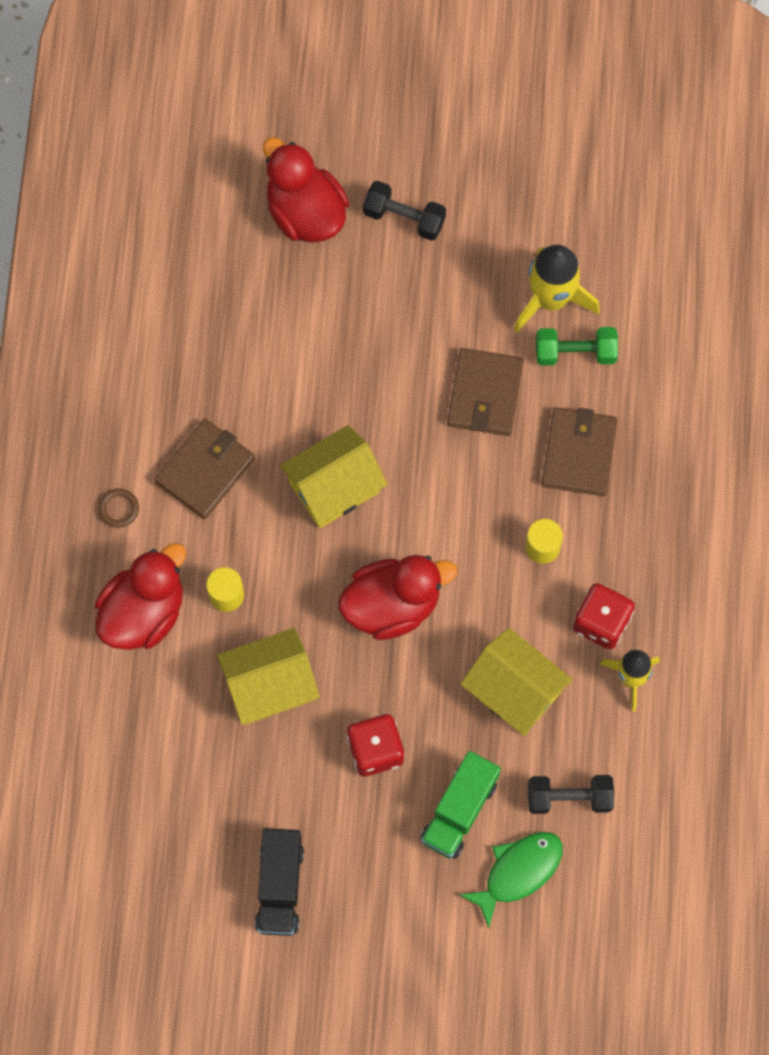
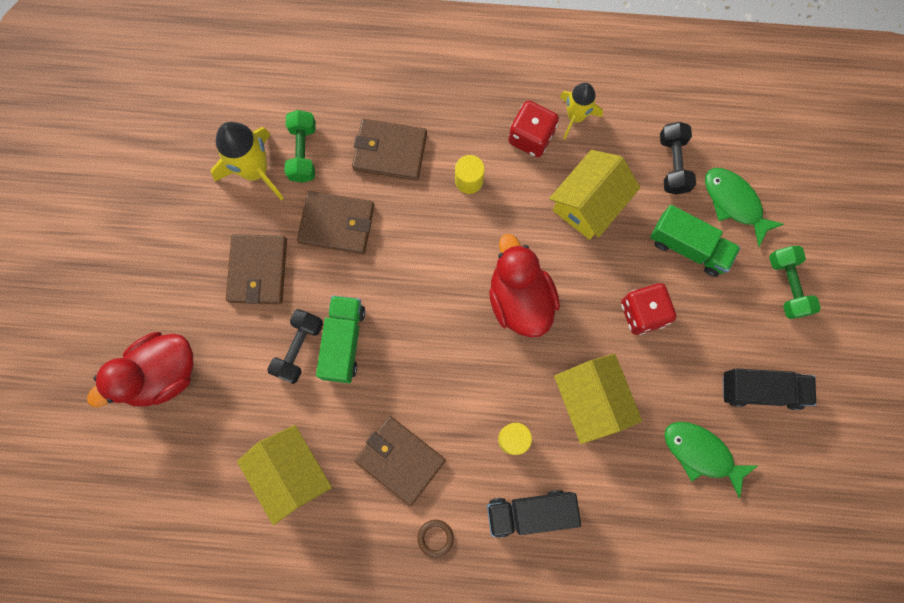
camera: 90 degrees left, 5 degrees up
(143, 612) = (530, 512): red duck -> black truck
(206, 810) = (701, 453): none -> green fish
(334, 487) = (416, 348): yellow house -> yellow house (291, 473)
(341, 405) = (343, 342): none -> green truck
(404, 218) = (173, 289): black dumbbell -> black dumbbell (298, 348)
(410, 930) = (787, 285): none -> green dumbbell
(427, 308) = (258, 270): none -> brown wallet

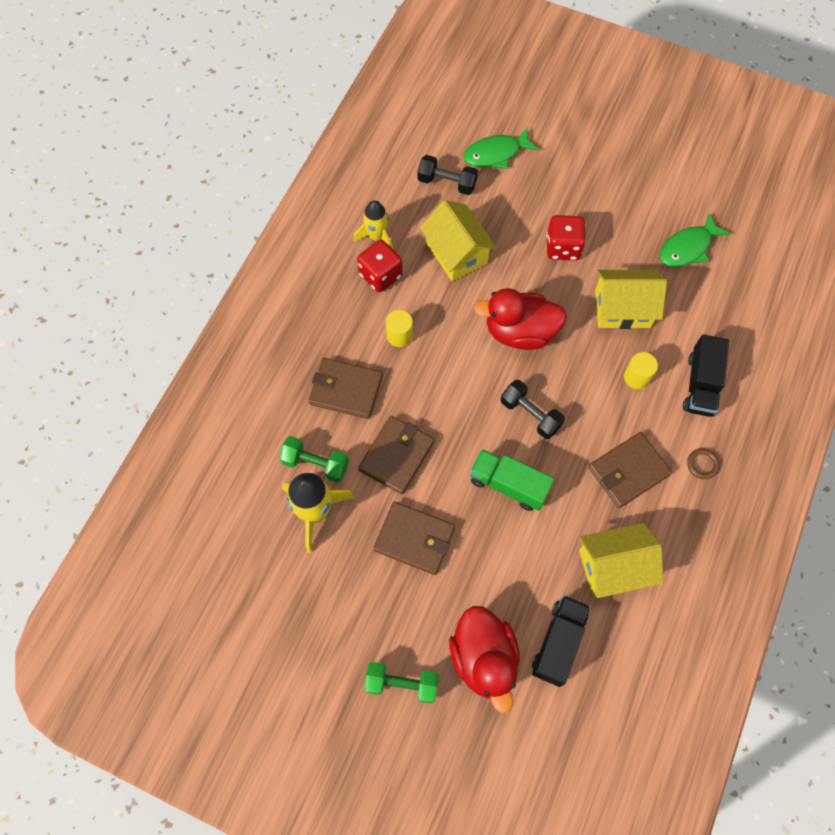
camera: 70 degrees left, 10 degrees down
(298, 348) = (501, 525): black dumbbell -> black dumbbell (530, 414)
(390, 151) = (346, 390): brown wallet -> brown wallet turned 75 degrees clockwise
(688, 247) = (520, 197): green truck -> none
(761, 390) = (650, 191): black truck -> black truck (558, 643)
(787, 285) = (575, 144): green dumbbell -> green dumbbell (402, 683)

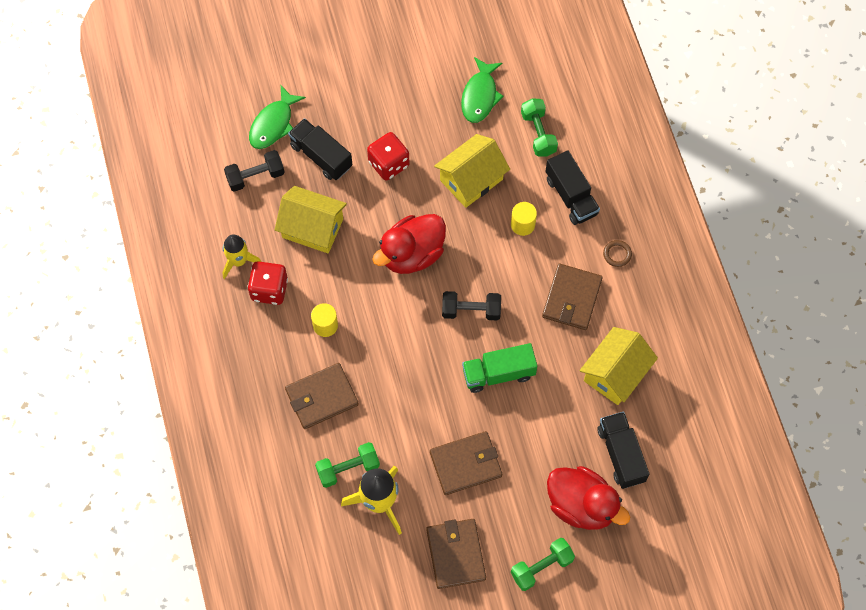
camera: 40 degrees left, 0 degrees up
(396, 456) = (402, 416): brown wallet -> brown wallet (456, 554)
(512, 203) = (321, 156): none -> black truck
(714, 312) = (538, 133): none -> green dumbbell

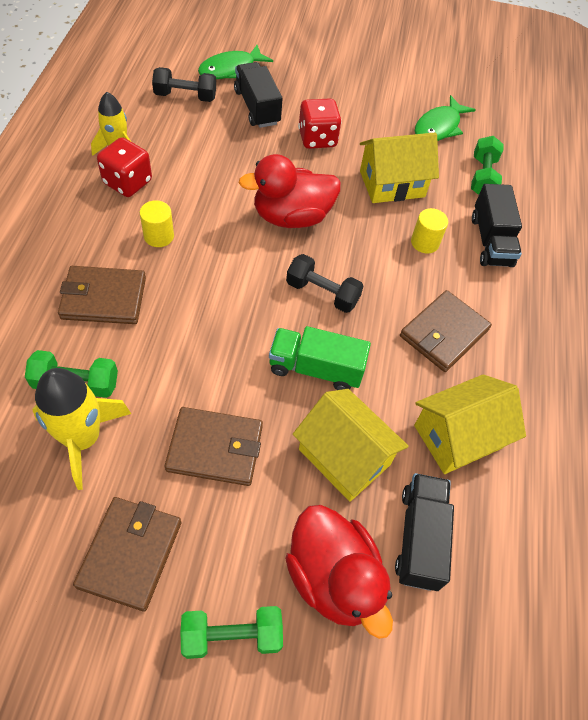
camera: 20 degrees right, 10 degrees down
(312, 228) = (208, 154): yellow house -> yellow house (344, 457)
(617, 254) = (518, 315): brown ring -> none

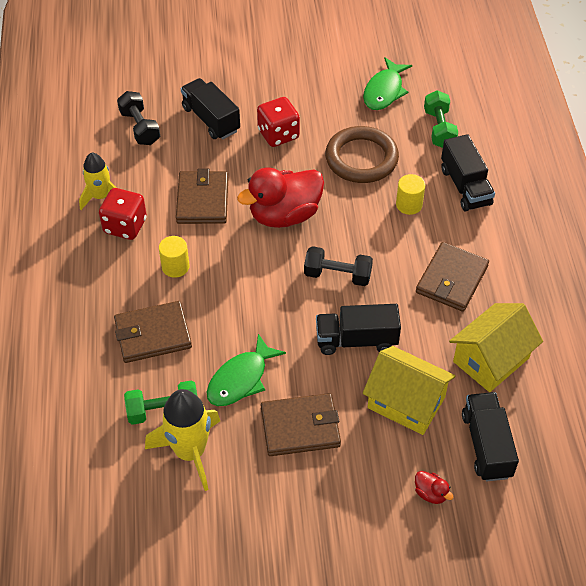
camera: 10 degrees left, 5 degrees down
(130, 553) = (268, 524): brown wallet -> brown wallet (203, 200)
(185, 96) = (140, 127): black dumbbell -> black dumbbell turned 75 degrees clockwise
(230, 69) = (170, 88): green fish -> green fish (240, 379)
(232, 635) = (370, 556): green dumbbell -> none
(315, 368) = (356, 340): green truck -> black truck
(333, 578) = (430, 493): red duck -> red duck, size x0.41
(392, 184) = (361, 158): yellow house -> brown ring

